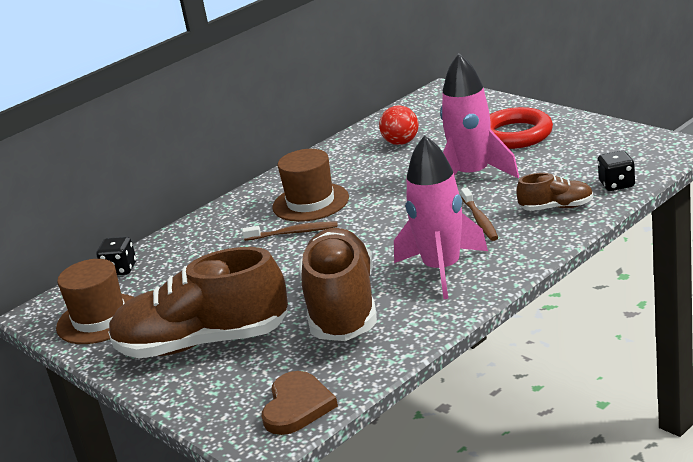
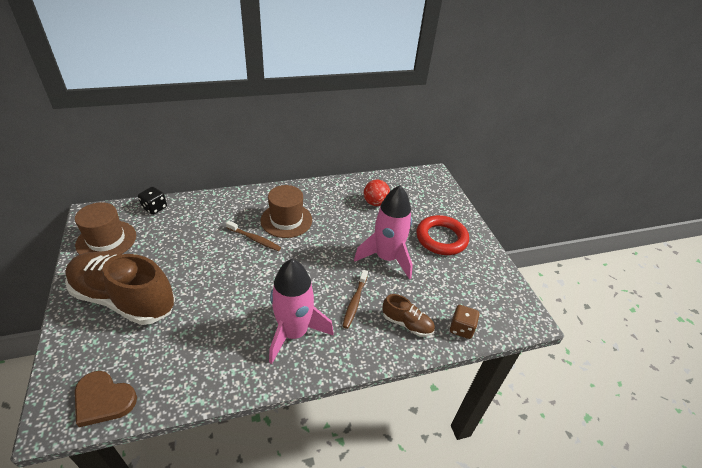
camera: 20 degrees right, 15 degrees up
(297, 406) = (103, 400): brown heart -> brown heart turned 75 degrees clockwise
(342, 307) = (213, 325): brown shoe -> none
(617, 184) = (461, 328): black dice -> brown dice

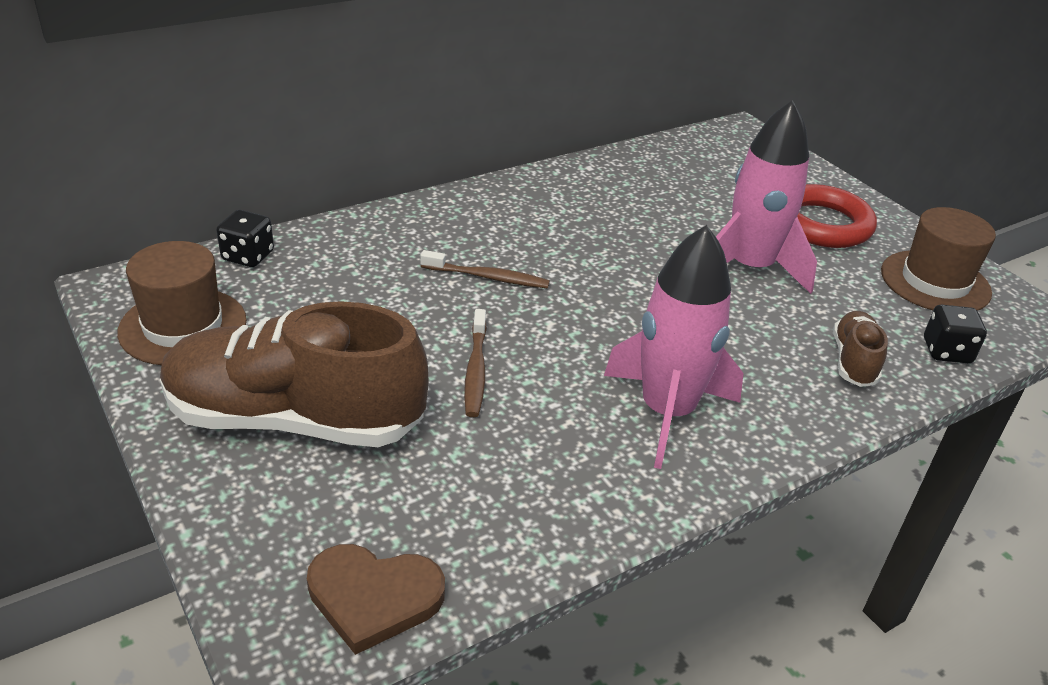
camera: 15 degrees left, 5 degrees down
(286, 220) = (527, 237): brown hat -> brown hat (935, 282)
(355, 302) = (742, 345): brown toothbrush -> brown toothbrush (476, 370)
(375, 203) = (671, 187): red ball -> none
(407, 324) = (853, 361): brown shoe -> brown shoe turned 90 degrees counterclockwise
(461, 328) = (946, 351): brown dice -> black dice

